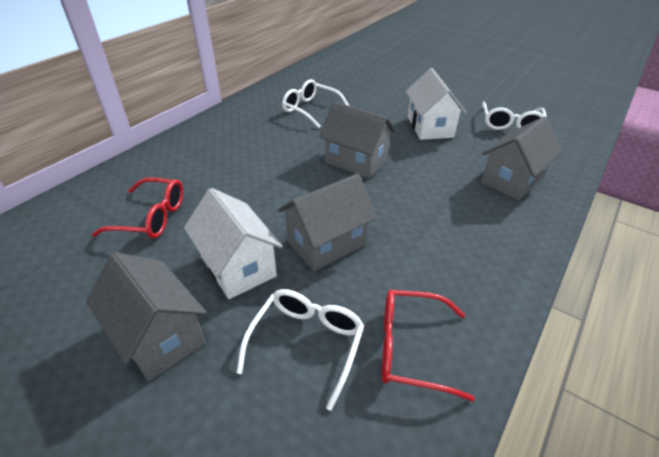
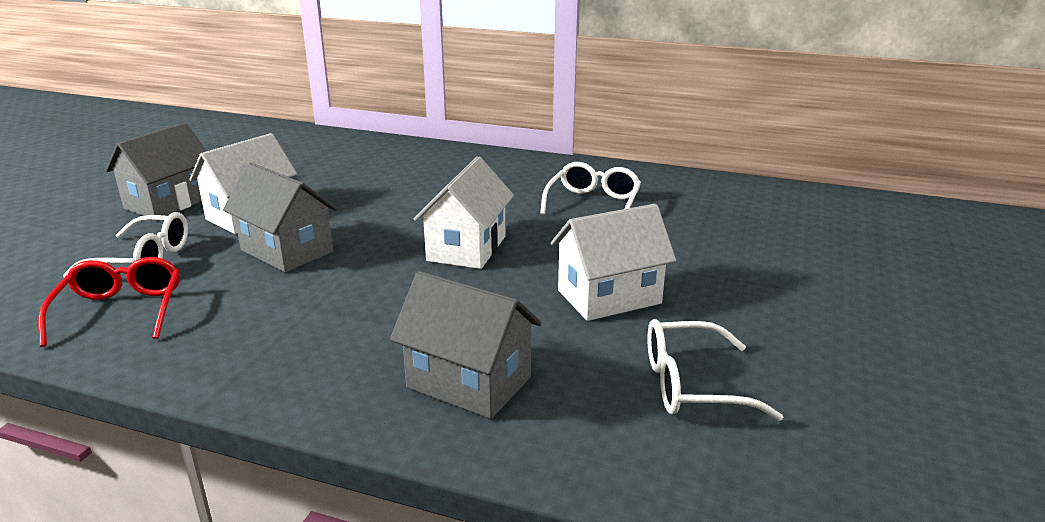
camera: 75 degrees right, 15 degrees down
(151, 217) = (321, 170): red glasses -> none
(356, 161) = (466, 248): grey house -> white house

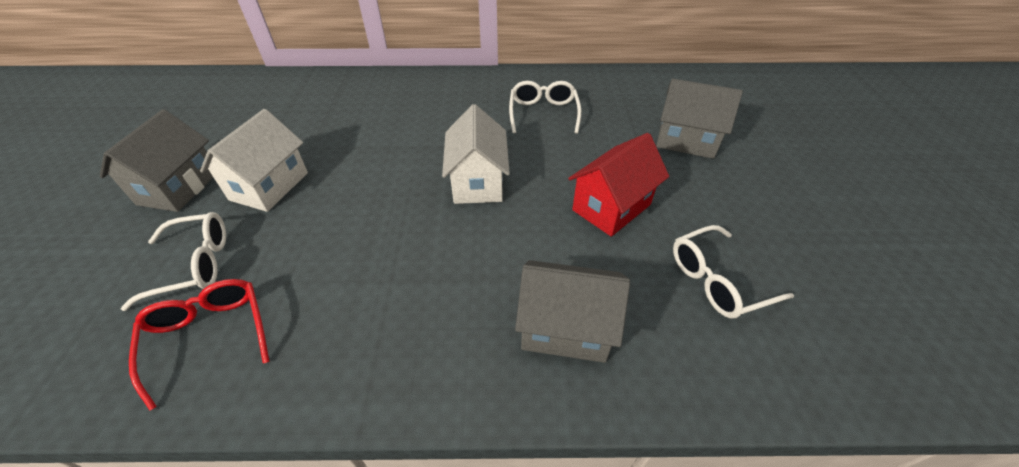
camera: 20 degrees left, 20 degrees up
(287, 251) = (328, 221): grey house -> grey house (686, 141)
(609, 297) = (611, 207): white house -> red house

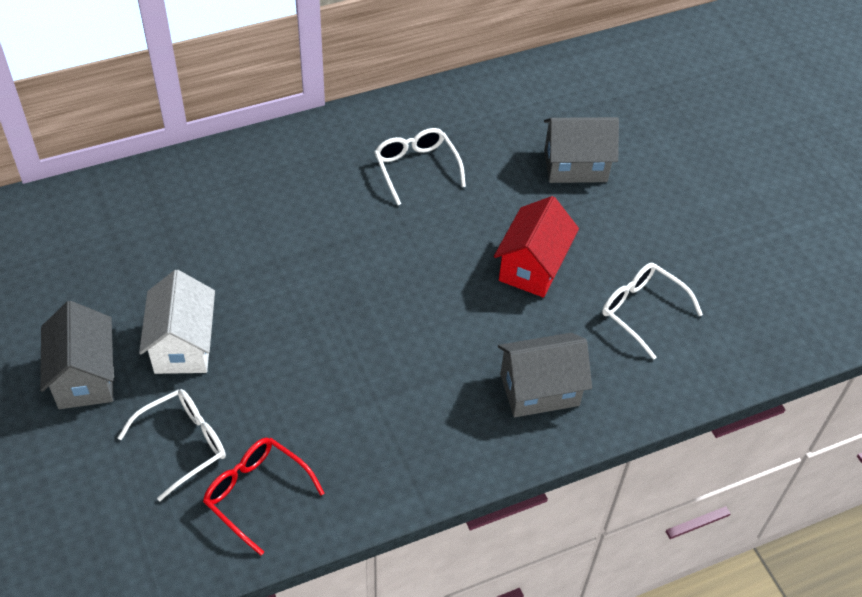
camera: 25 degrees left, 5 degrees up
(477, 182) = (394, 276): white house -> none
(718, 280) = (642, 311): white glasses -> white glasses turned 90 degrees clockwise

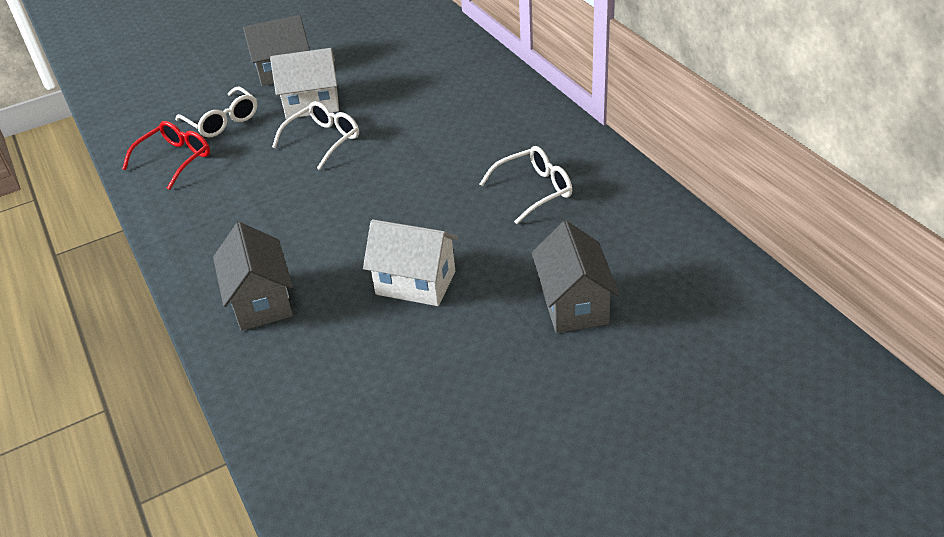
camera: 90 degrees right, 10 degrees down
(532, 267) = (415, 283): red house -> white house
(642, 311) = (362, 374): white glasses -> white glasses (323, 140)

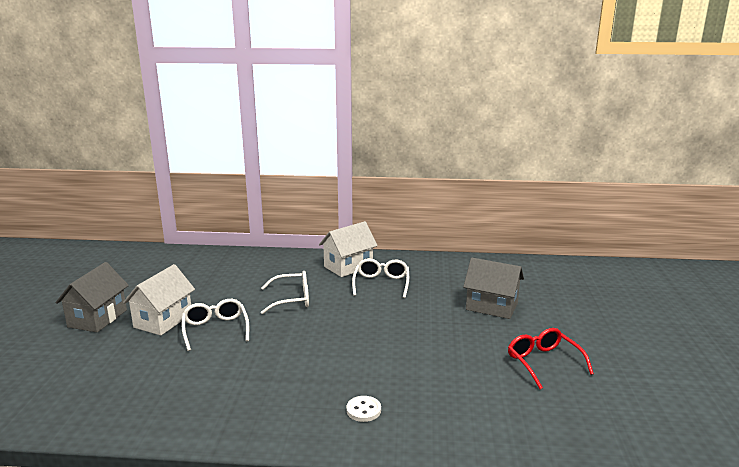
camera: 60 degrees left, 20 degrees down
(175, 160) = (118, 401): red glasses -> red glasses (544, 363)
(222, 121) = (108, 363): white glasses -> white glasses (291, 299)
(261, 301) = (363, 410): grey house -> white button
(415, 283) = (418, 345): white house -> white house (348, 266)

